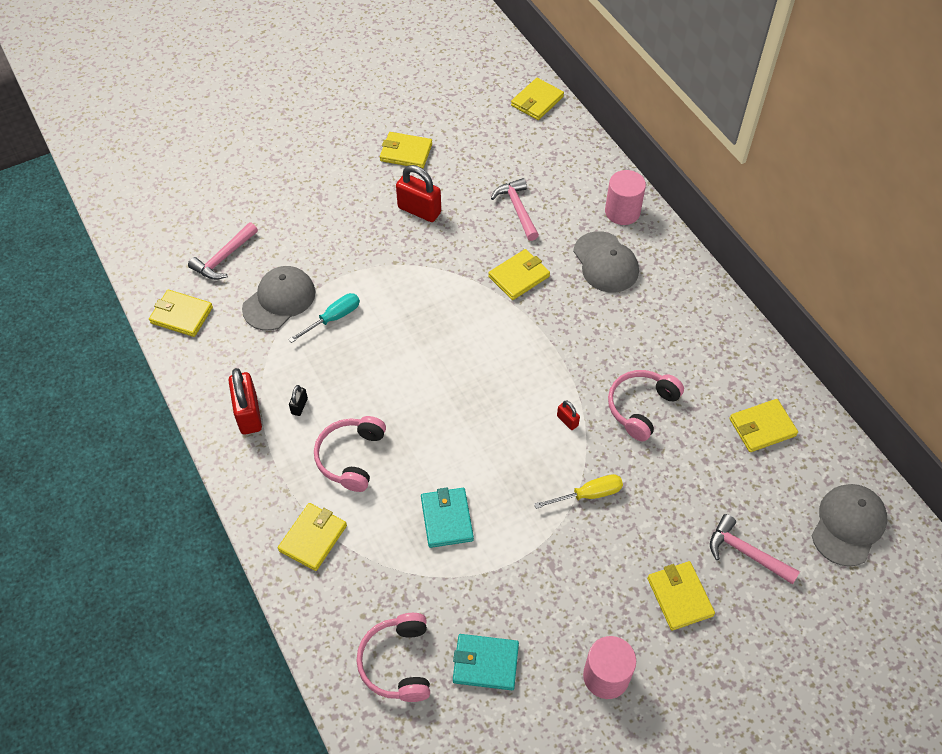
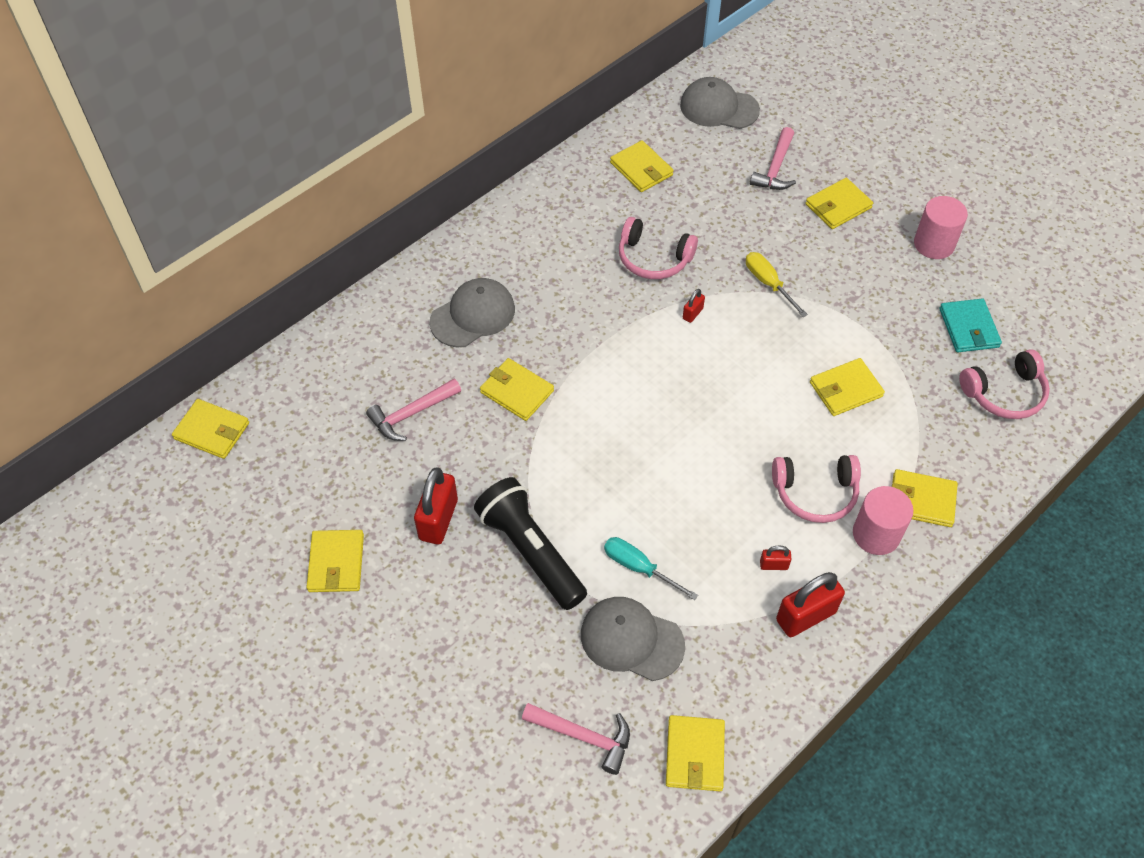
camera: 105 degrees left, 0 degrees up
(299, 406) = (773, 565): black padlock -> red padlock
(373, 257) = (530, 551): none -> black flashlight
(446, 519) = (845, 389): turquoise wallet -> yellow wallet
(622, 212) = (392, 312): pink cylinder -> pink cylinder (876, 534)

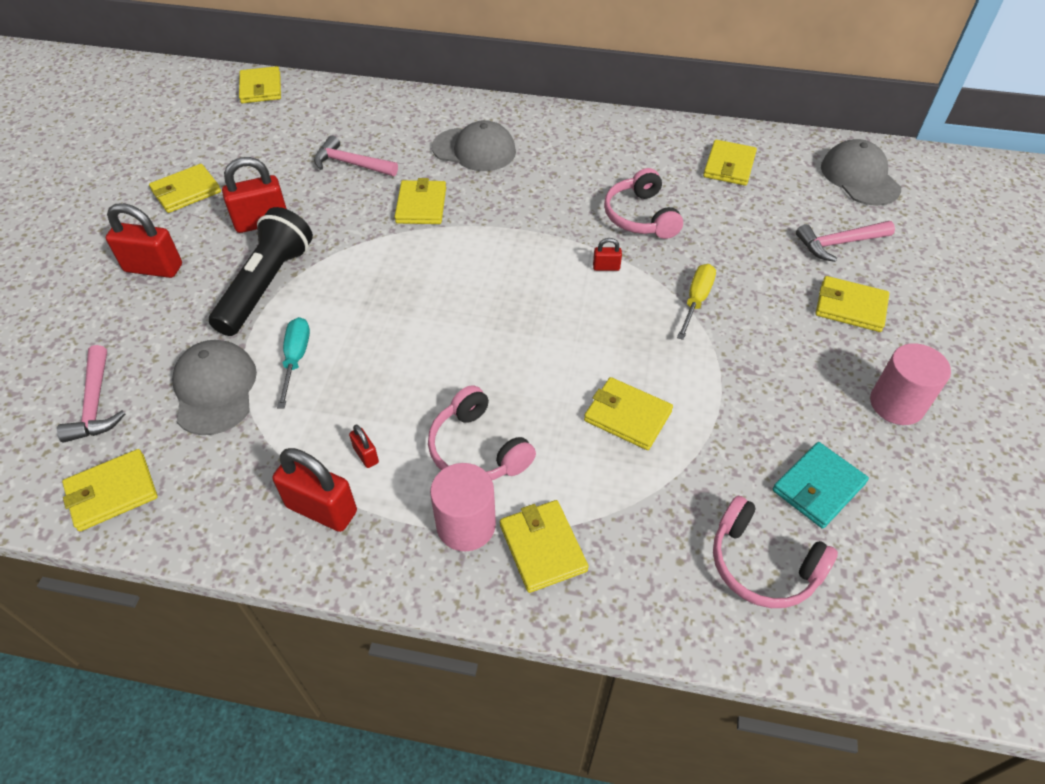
camera: 55 degrees right, 5 degrees down
(434, 631) = (153, 268): none -> red padlock

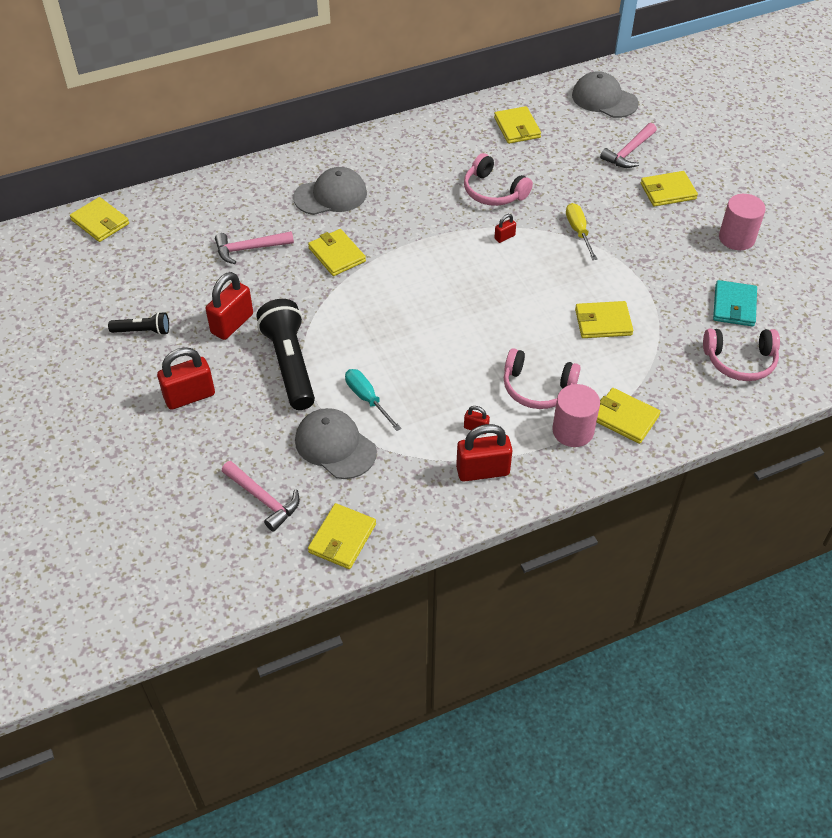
camera: 35 degrees left, 0 degrees up
(186, 191) = (143, 331): yellow wallet -> black flashlight

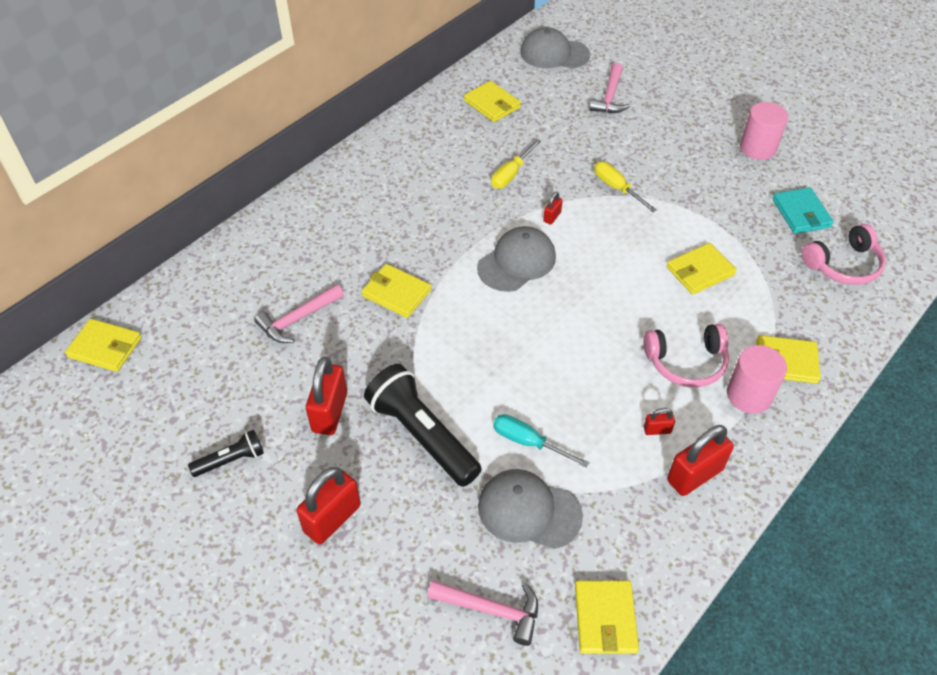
camera: 25 degrees left, 0 degrees up
(331, 195) = (350, 231): grey cap -> grey cap (517, 262)
(493, 191) = (511, 174): pink headphones -> yellow screwdriver
(668, 191) = (669, 123): yellow wallet -> none

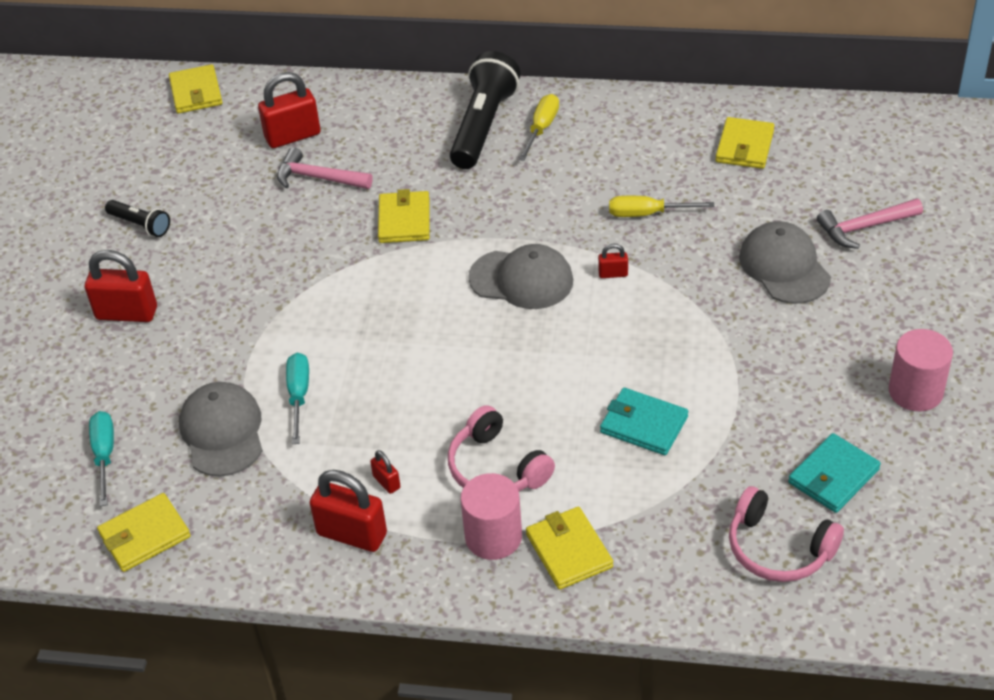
camera: 60 degrees right, 5 degrees down
(330, 412) = (232, 253): red padlock -> red padlock (293, 136)
(422, 435) = (252, 322): black flashlight -> black flashlight (483, 126)
(491, 610) = (104, 455): pink hammer -> turquoise screwdriver
(554, 53) = (891, 149): grey cap -> grey cap (784, 267)
(616, 188) = (710, 302): yellow screwdriver -> yellow screwdriver (541, 128)
(700, 271) = (644, 425): yellow wallet -> turquoise wallet

